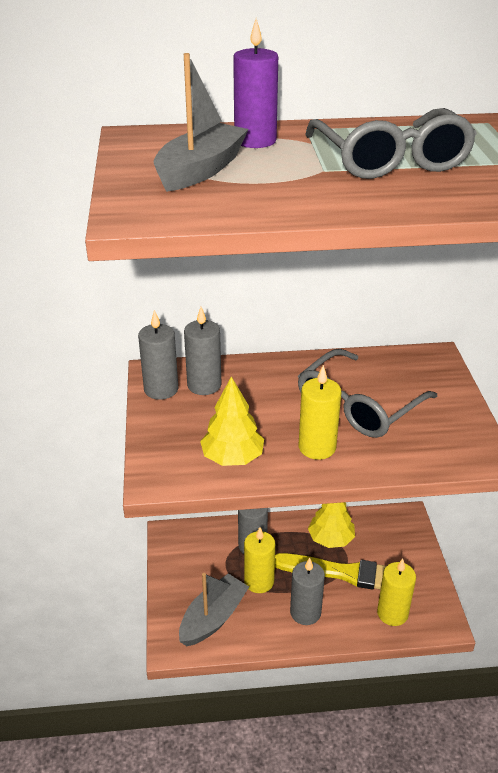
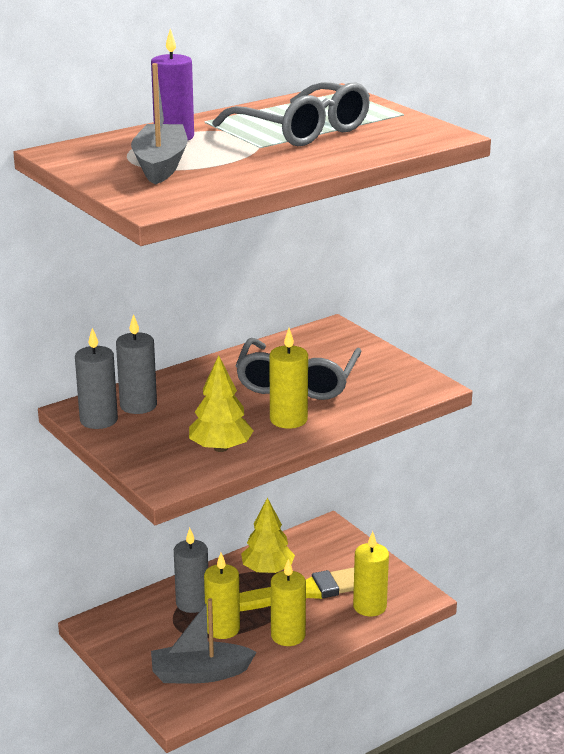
camera: 30 degrees left, 10 degrees down
(213, 618) = (200, 673): grey boat -> grey boat turned 105 degrees counterclockwise
(305, 612) = (288, 636): grey candle -> yellow candle

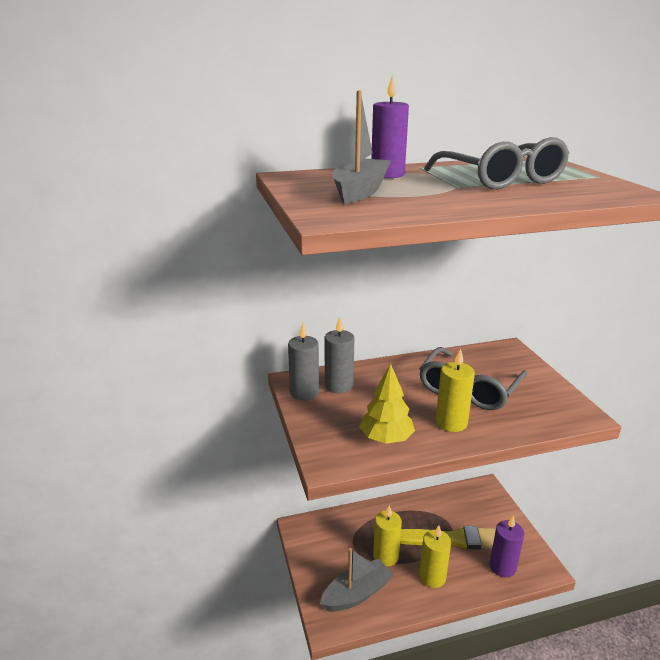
camera: 20 degrees right, 0 degrees up
(192, 603) = (371, 527): grey candle -> none
(200, 673) = (356, 593): grey boat -> grey boat turned 135 degrees clockwise
(267, 570) = (432, 512): yellow tree -> none
(369, 606) = (502, 567): yellow candle -> purple candle

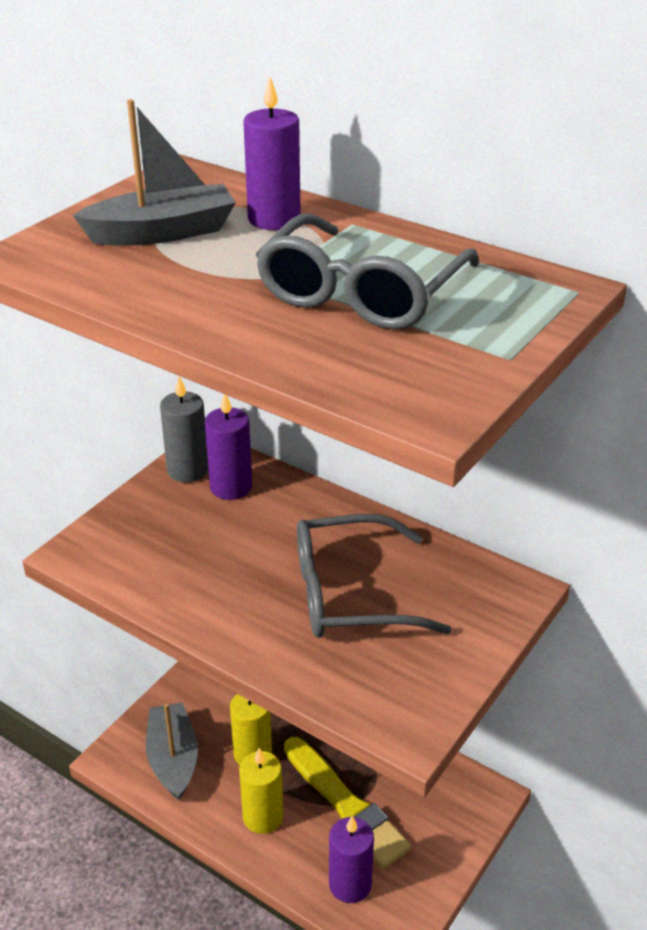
camera: 50 degrees right, 10 degrees up
(339, 386) = (231, 487): grey candle -> purple candle
(356, 593) = (173, 758): grey boat -> grey boat turned 120 degrees counterclockwise
(386, 438) = (161, 573): yellow tree -> none
(451, 423) = (250, 611): yellow candle -> none

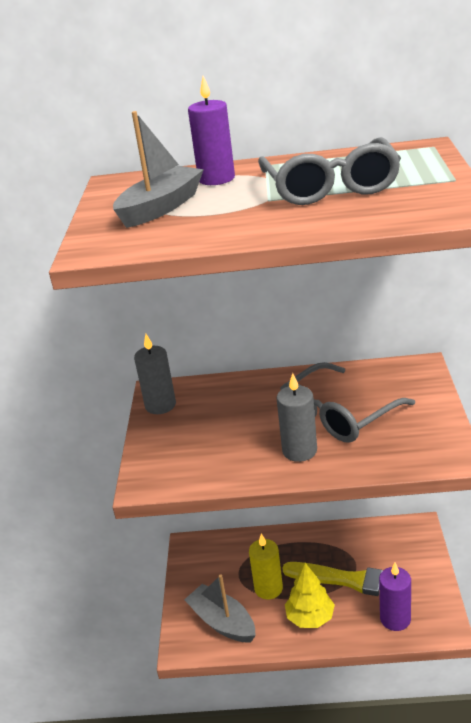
camera: 30 degrees left, 5 degrees down
(231, 487) = (199, 400): purple candle -> none
(258, 612) = (299, 451): none -> grey candle
(263, 817) = (310, 617): yellow candle -> yellow tree

